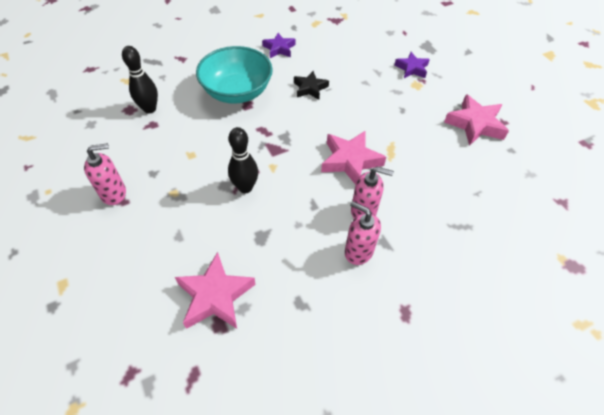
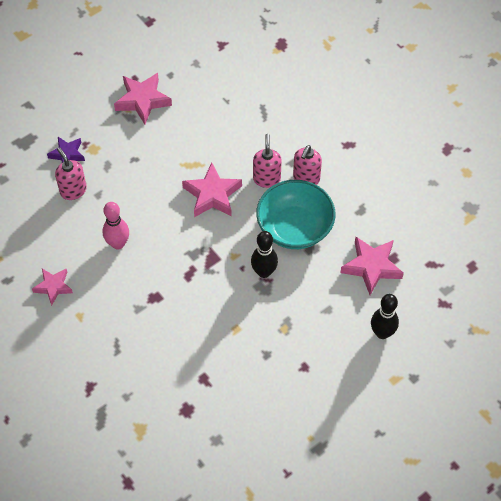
camera: 100 degrees left, 5 degrees up
(114, 193) = (298, 378): pink soap dispenser -> pink soap dispenser (73, 190)
(149, 109) = (181, 389): black bowling pin -> black bowling pin (382, 333)
(237, 92) = (137, 311): turquoise bowl -> turquoise bowl (294, 228)
(279, 48) = (53, 287): purple star -> pink star
(310, 88) = (118, 243): black star -> pink bowling pin

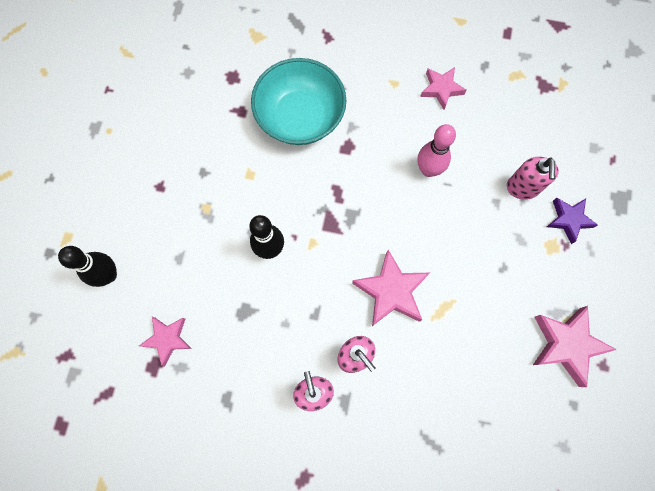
camera: 140 degrees right, 15 degrees up
(73, 190) = (522, 188): pink soap dispenser -> pink soap dispenser turned 75 degrees clockwise
(294, 228) = (279, 321): turquoise bowl -> turquoise bowl (300, 117)
(371, 267) = (168, 339): pink star -> pink star, size x0.64

